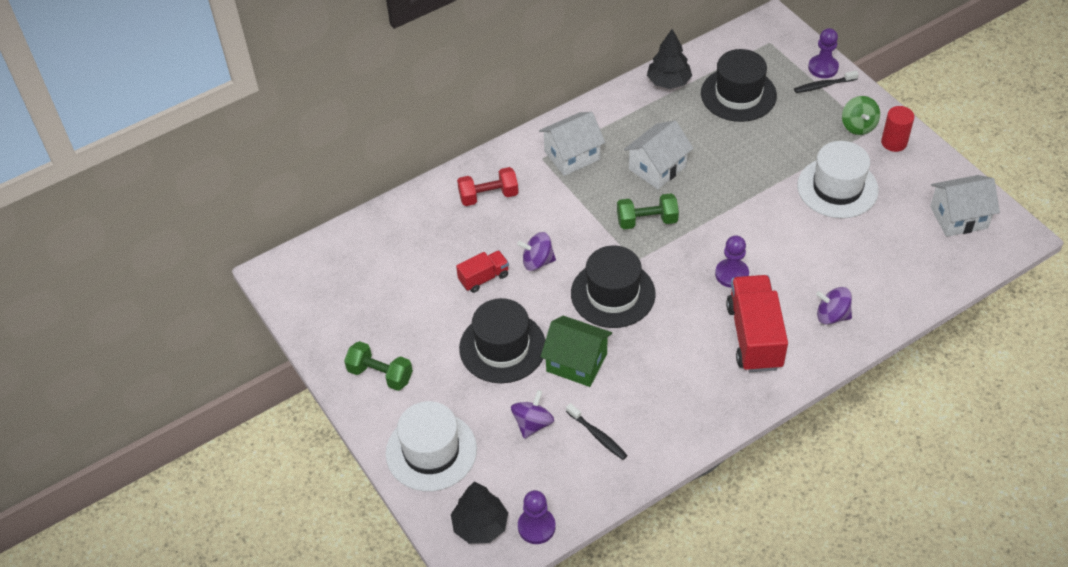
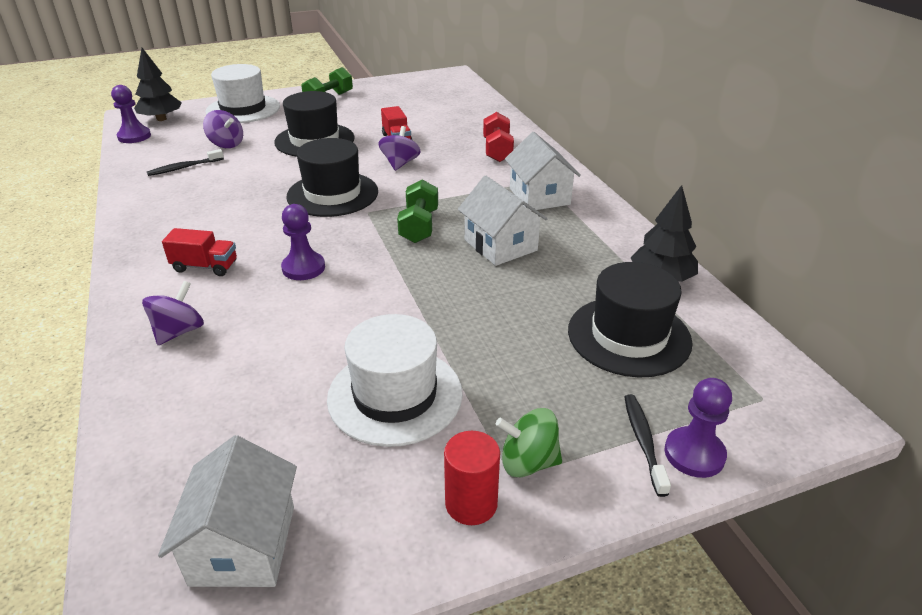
camera: 100 degrees right, 15 degrees down
(576, 362) = (269, 168): green house -> none
(754, 336) = (205, 266): red truck -> red truck, size x0.53

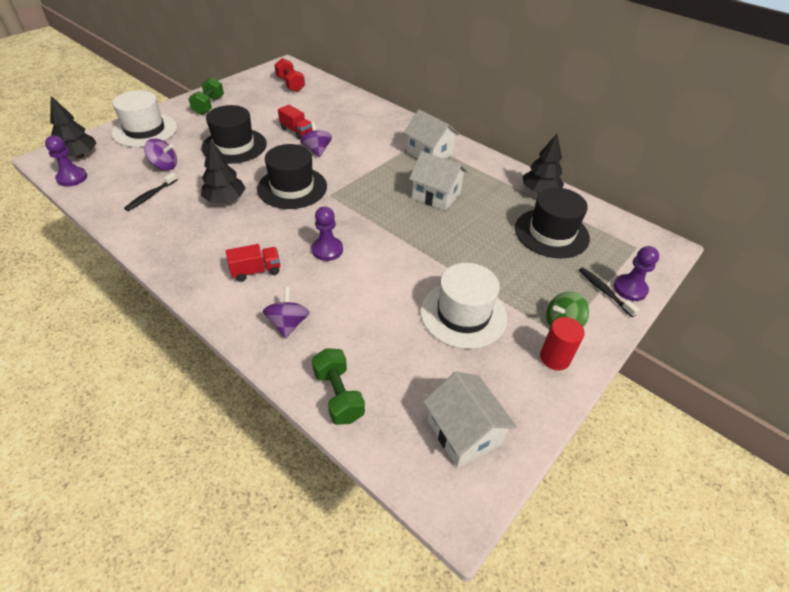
camera: 30 degrees left, 10 degrees up
(250, 189) = (225, 199): none -> black tree
(419, 226) = (374, 196): green dumbbell -> green dumbbell (338, 395)
(497, 150) = (373, 124): red dumbbell -> red dumbbell (290, 84)

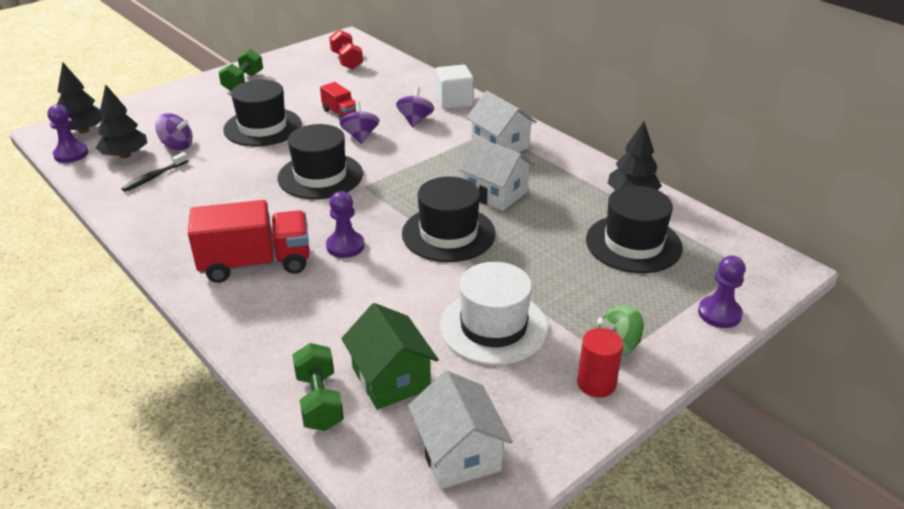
camera: 10 degrees right, 10 degrees down
(145, 130) = (163, 106): white hat -> none
(225, 199) = (238, 185): black tree -> black tree (125, 155)
(256, 271) = (256, 263): red truck -> red truck, size x1.89
(288, 324) = (280, 322): purple spinning top -> purple spinning top (415, 120)
(384, 117) = (454, 101): none -> white cube
(392, 368) = (391, 378): none -> green house
(408, 233) = (448, 233): none -> black hat
(604, 291) = (683, 314): black toothbrush -> none

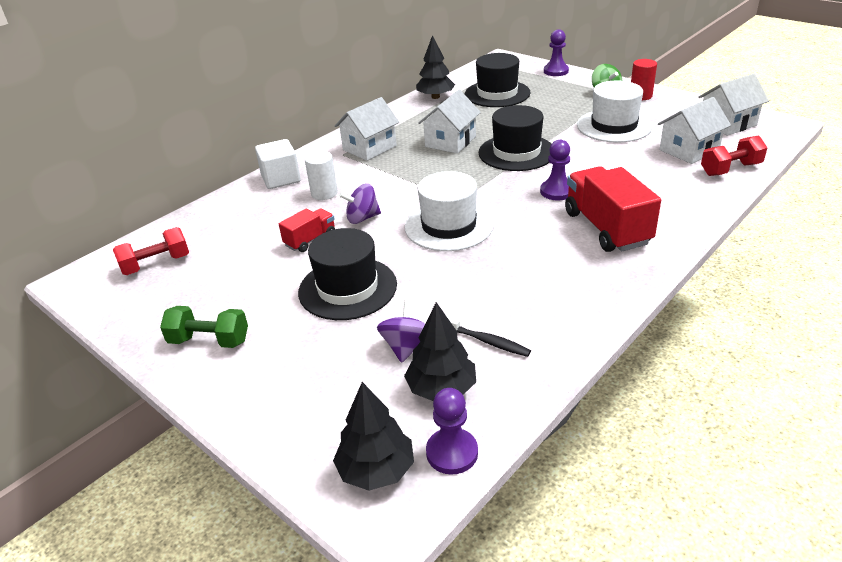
camera: 95 degrees left, 0 degrees up
(319, 401) = (730, 169): green dumbbell -> red dumbbell
(320, 176) = (449, 226): black hat -> white hat
(391, 378) = (689, 150): green house -> white house
(415, 120) = (324, 193): purple spinning top -> white cylinder

